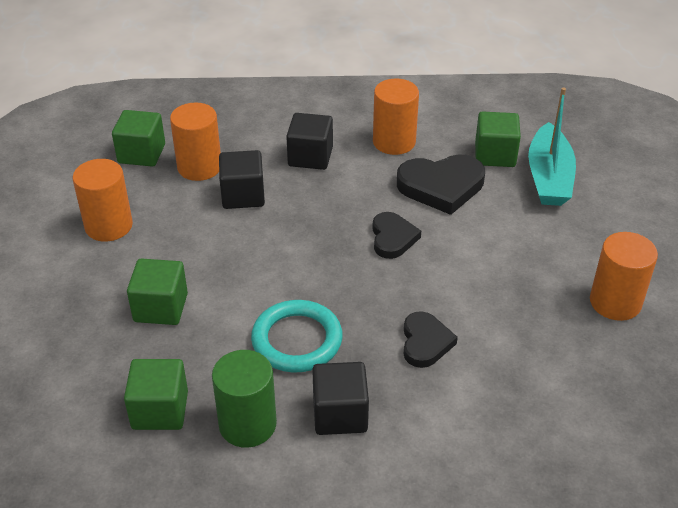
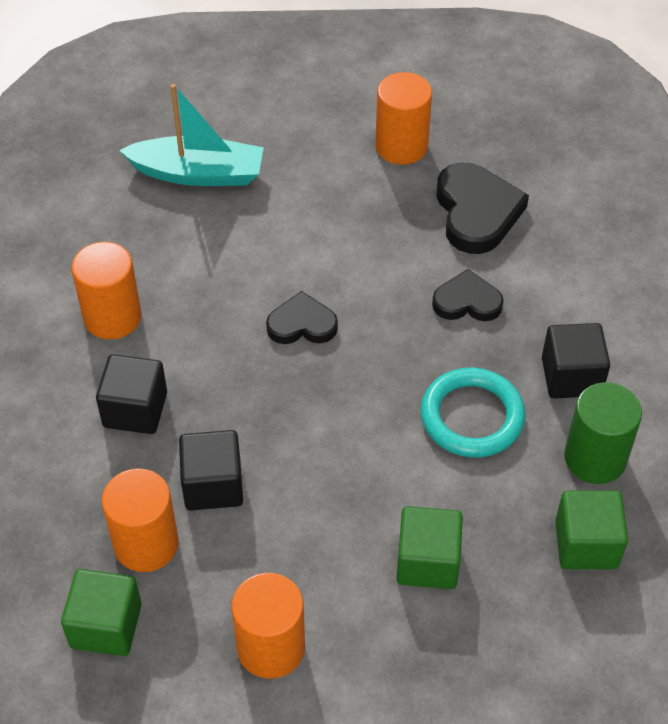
camera: 90 degrees left, 10 degrees up
(441, 186) = (208, 273): black heart -> black heart (476, 212)
(495, 155) = (151, 218): green cube -> none

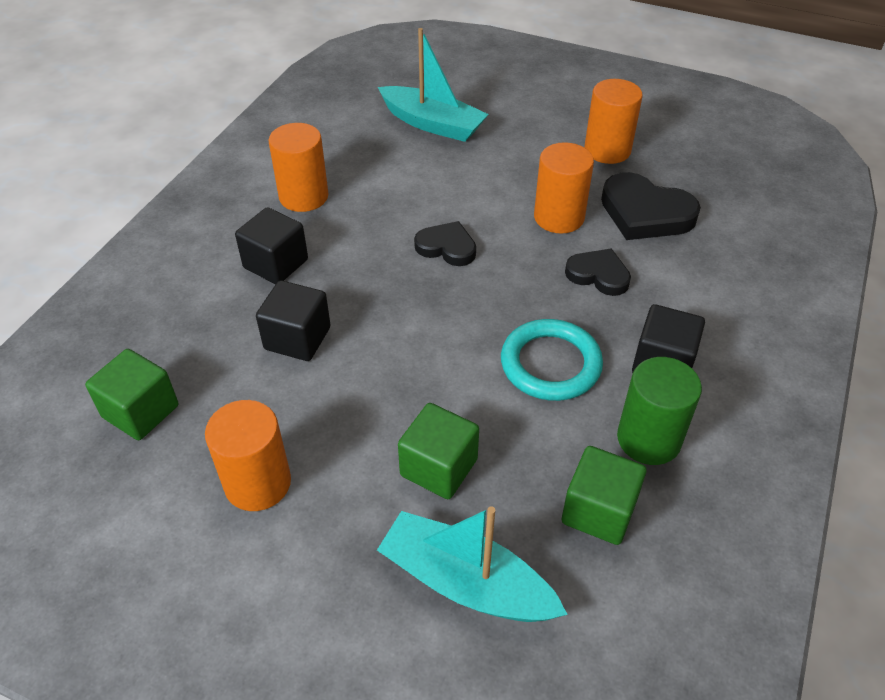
camera: 25 degrees right, 5 degrees down
(146, 544) = (215, 362): orange cylinder -> orange cylinder (559, 217)
(476, 212) = (645, 213): black heart -> black heart turned 105 degrees clockwise
(510, 656) = (466, 582): none -> turquoise boat

